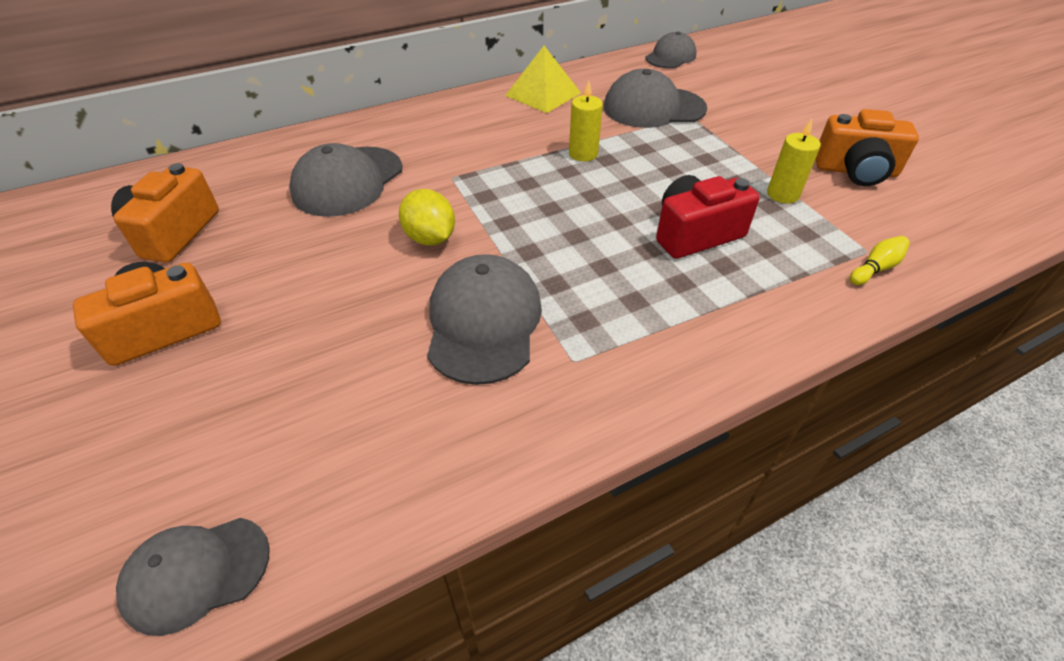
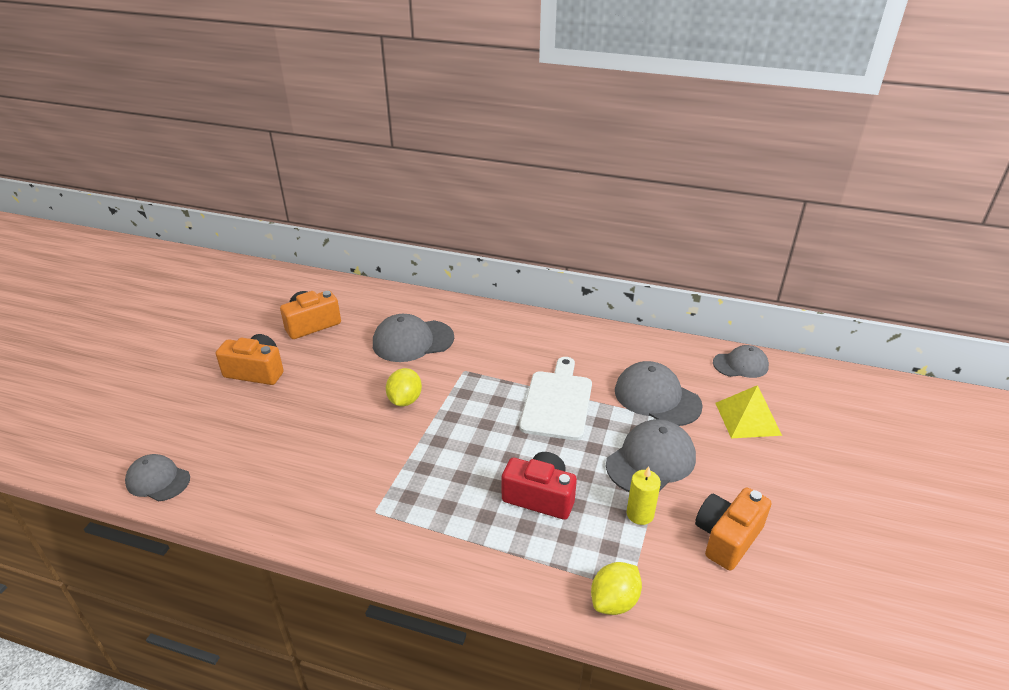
camera: 45 degrees right, 10 degrees down
(483, 322) = (366, 462): grey cap -> grey cap (651, 461)
(543, 94) = (598, 344): yellow pyramid -> yellow pyramid (747, 418)
(583, 154) = (557, 402): yellow candle -> white cutting board
(855, 171) = (727, 538): orange camera -> orange camera turned 75 degrees clockwise
(875, 268) = (614, 601): yellow bowling pin -> yellow lemon

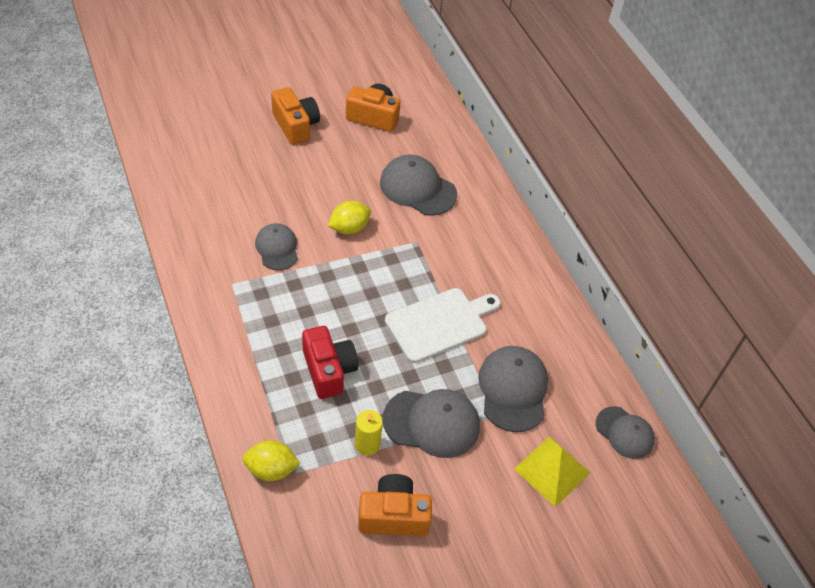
camera: 45 degrees right, 15 degrees up
(158, 480) = (160, 155): grey cap -> grey cap (277, 248)

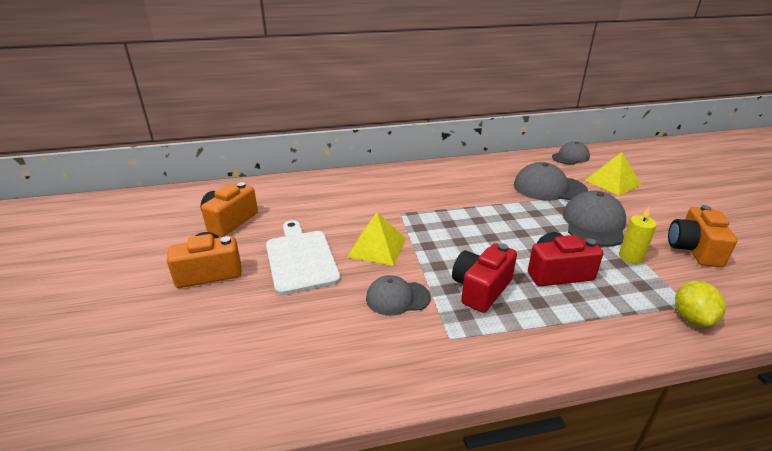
camera: 75 degrees left, 20 degrees down
(295, 307) = (481, 289): none -> red camera
(349, 228) = (377, 247): yellow lemon -> yellow pyramid
(417, 188) = (336, 206): grey cap -> none
(440, 323) = (491, 210): white cutting board -> white cutting board (300, 259)

